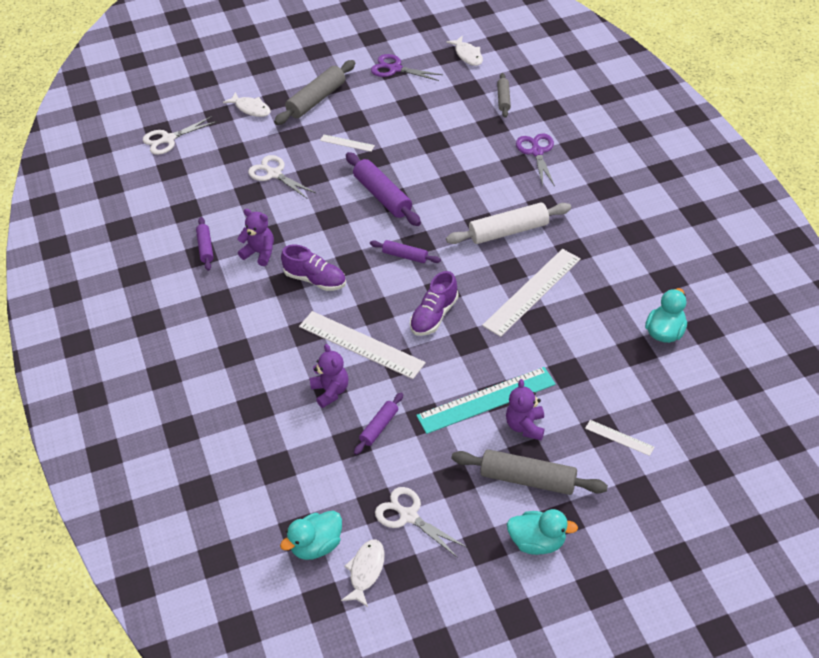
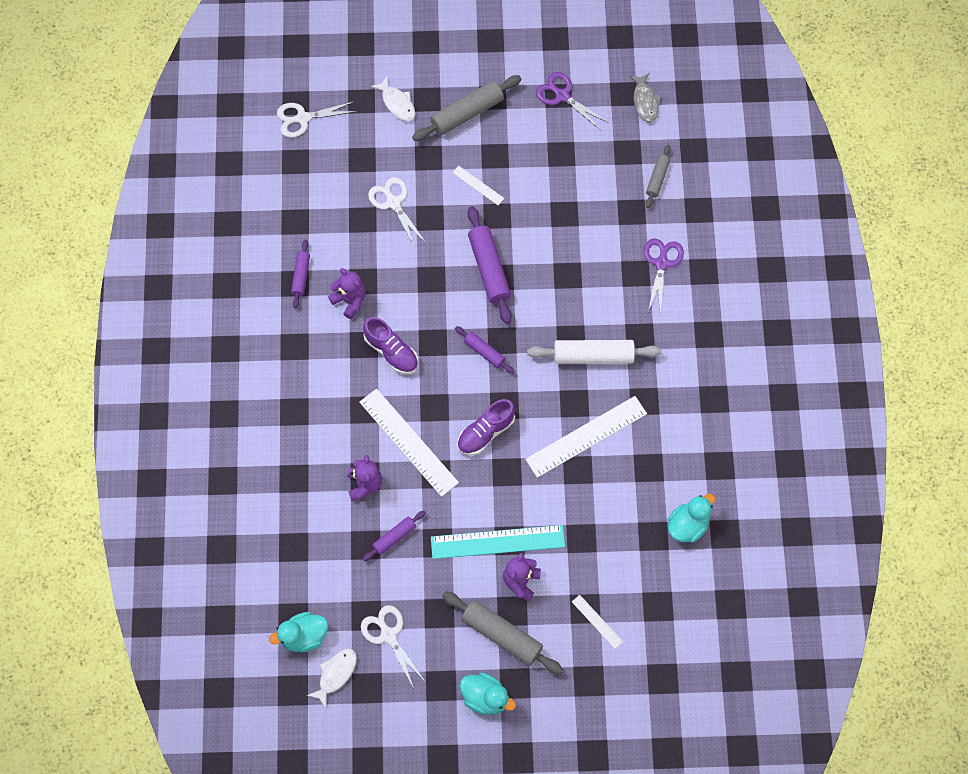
camera: 15 degrees right, 20 degrees up
(467, 55) = (645, 101): white fish -> grey fish

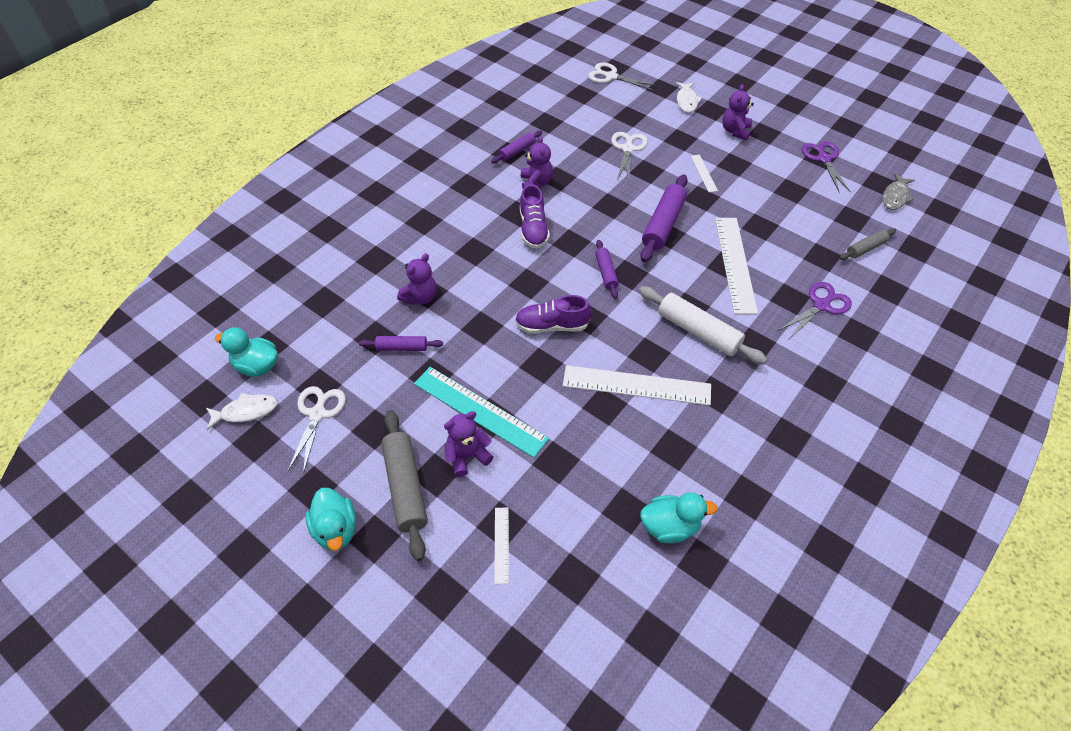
camera: 40 degrees right, 15 degrees down
(408, 442) = (484, 292): white ruler -> white ruler (735, 264)
(467, 113) = (735, 131): grey rolling pin -> purple teddy bear

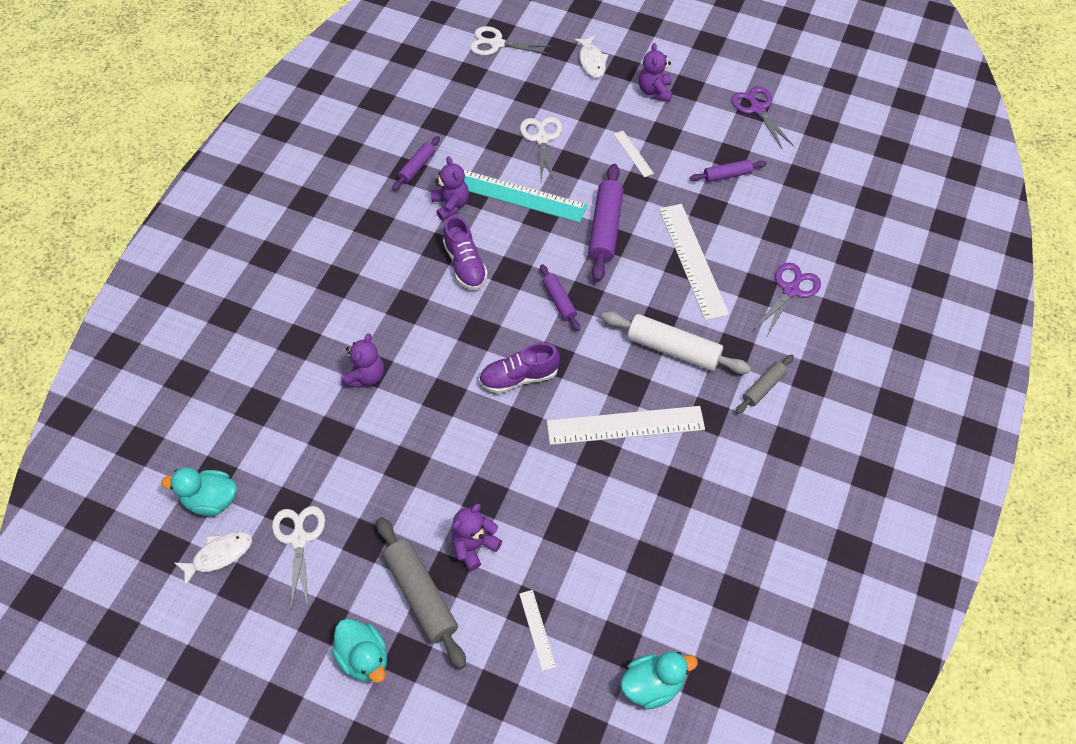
camera: 15 degrees left, 5 degrees up
(402, 347) = (365, 441): purple rolling pin -> purple rolling pin (727, 175)
(480, 410) = (471, 492): turquoise ruler -> turquoise ruler (519, 195)
(670, 526) = (696, 568): turquoise duck -> turquoise duck (652, 685)
(865, 248) = (822, 212): grey rolling pin -> grey rolling pin (763, 387)
(895, 197) = (841, 142): grey fish -> none

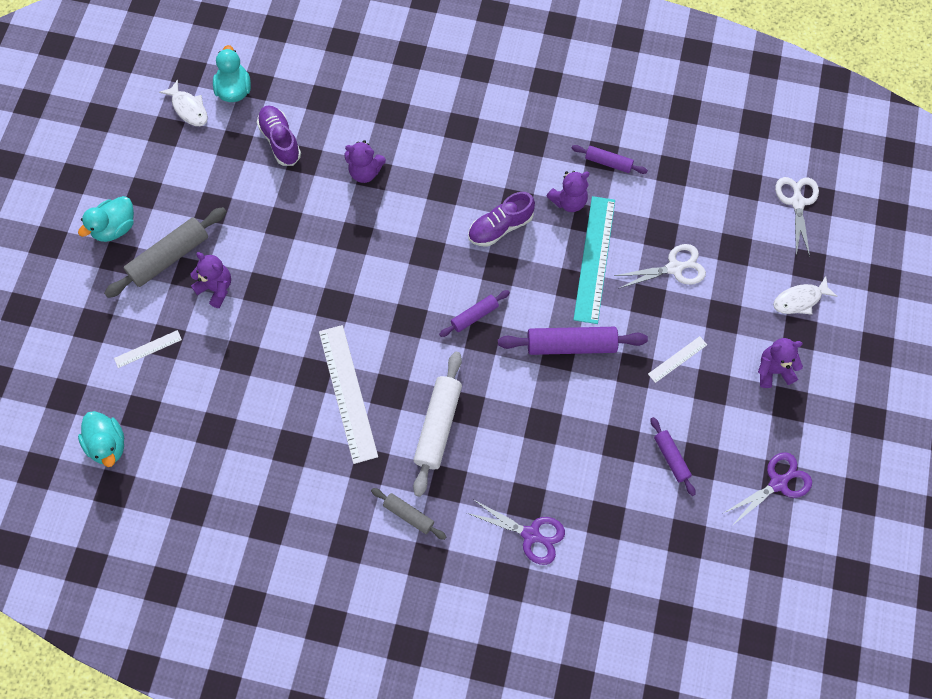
camera: 80 degrees right, 10 degrees up
(299, 539) = (208, 159): white scissors -> none
(519, 377) = (384, 295): purple shoe -> purple shoe (280, 141)
(692, 260) = (548, 433): white ruler -> none

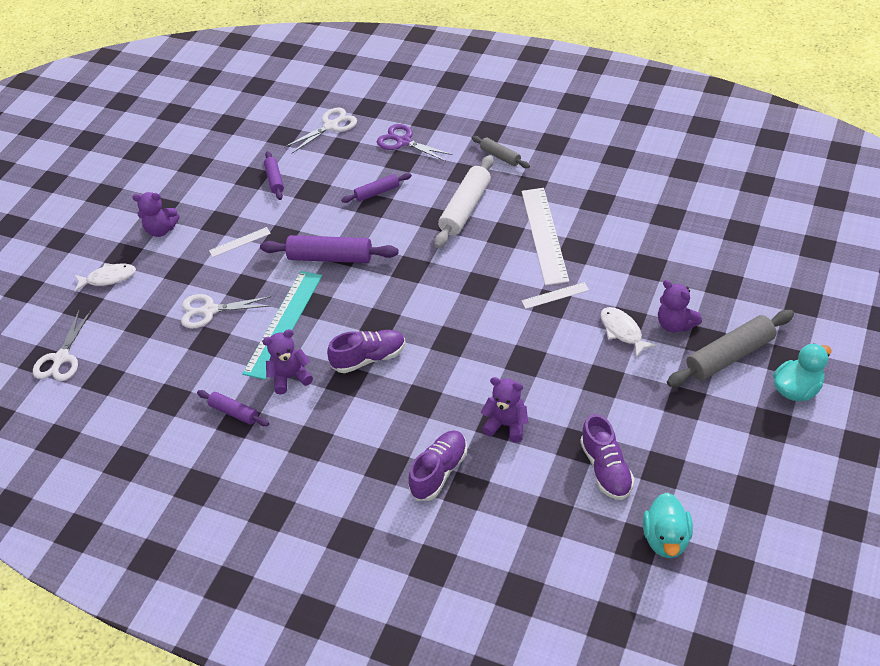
camera: 165 degrees left, 20 degrees down
(108, 445) = (768, 211): turquoise duck -> none
(148, 349) = (741, 278): white ruler -> white ruler (555, 295)
(188, 108) = (725, 520): white fish -> white fish (622, 331)
(416, 126) = (439, 472): none -> purple shoe
(474, 316) = (414, 285): purple rolling pin -> purple rolling pin (377, 192)
(631, 559) = (331, 126): none -> white scissors
(778, 483) = (198, 161): purple scissors -> none

